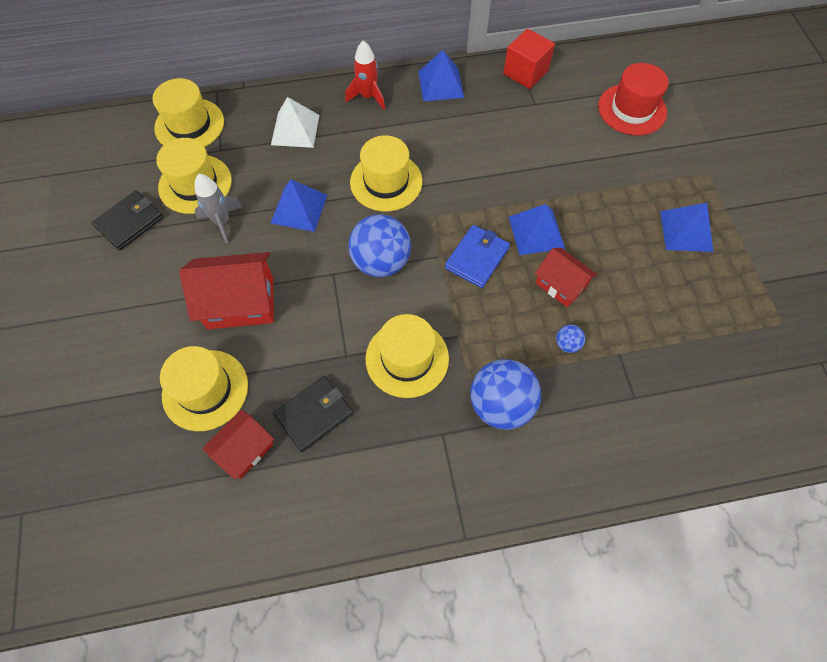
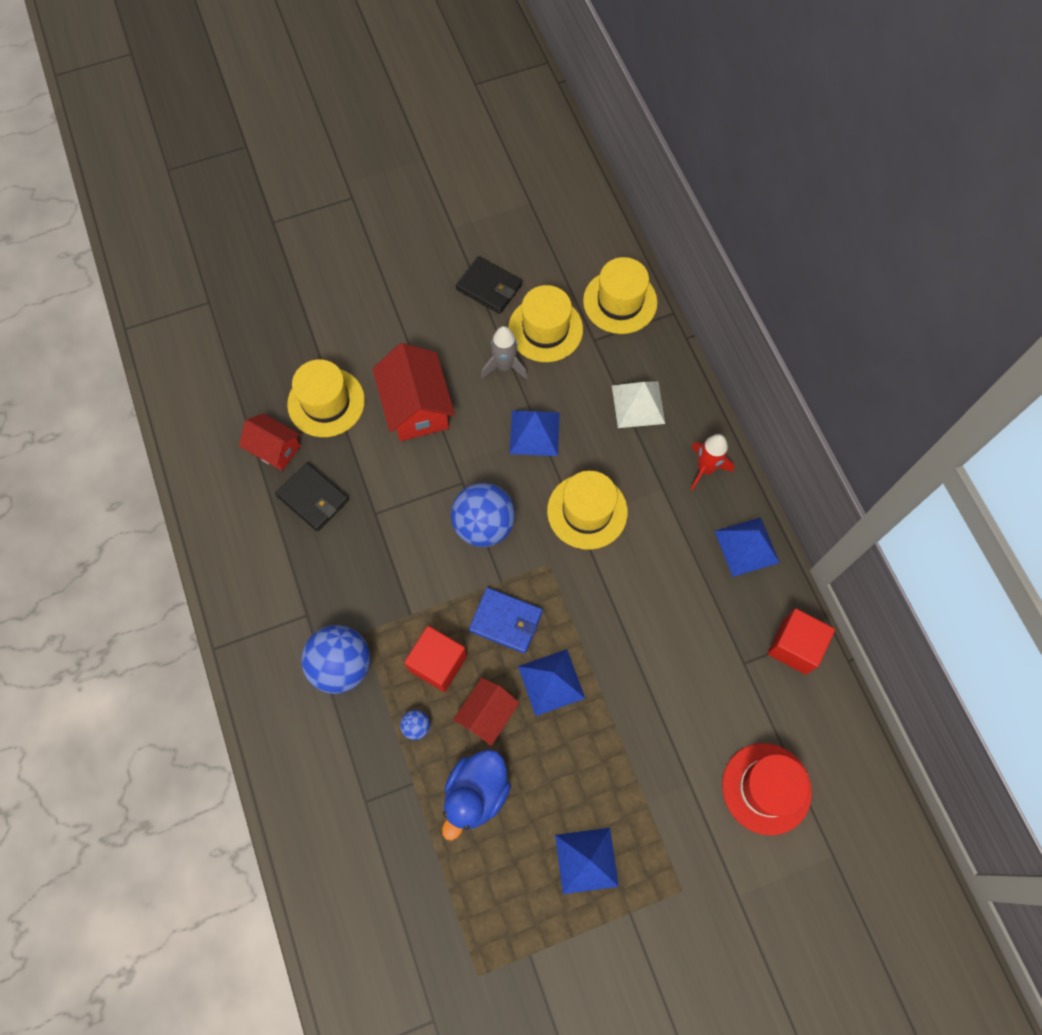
camera: 80 degrees right, 5 degrees up
(407, 358) = (379, 569): yellow hat -> none
(509, 318) = (438, 663): none -> red cube
(630, 303) = (476, 793): none -> blue duck

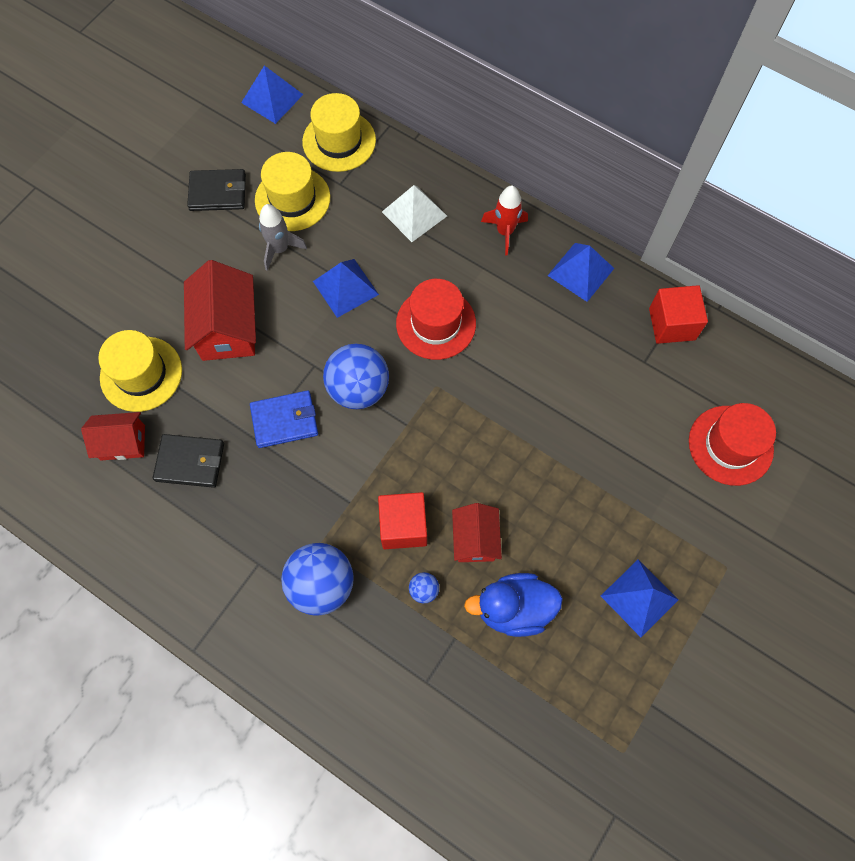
camera: 35 degrees left, 0 degrees up
(417, 407) = (227, 328): red house -> red house turned 45 degrees clockwise
(476, 793) = (513, 608): blue duck -> blue duck turned 90 degrees clockwise
(506, 621) = (435, 454): blue wallet -> blue wallet (285, 420)
(551, 682) = (507, 477): blue pyramid -> blue pyramid (272, 98)
(587, 511) = (436, 323): yellow hat -> red hat

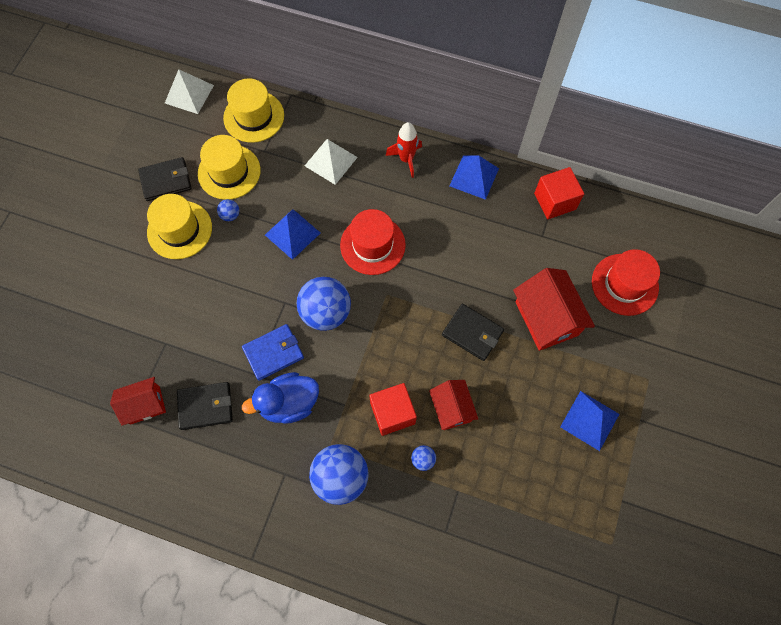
camera: 15 degrees left, 0 degrees up
(141, 374) = (144, 344): yellow hat -> yellow hat (179, 230)
(227, 328) = (205, 290): red house -> red house (546, 318)
(272, 98) = (189, 94): blue pyramid -> white pyramid
(280, 249) = (230, 215): grey rocket -> blue ball
(513, 608) = (496, 455): blue duck -> blue duck (289, 403)
(525, 457) = (472, 333): none -> black wallet

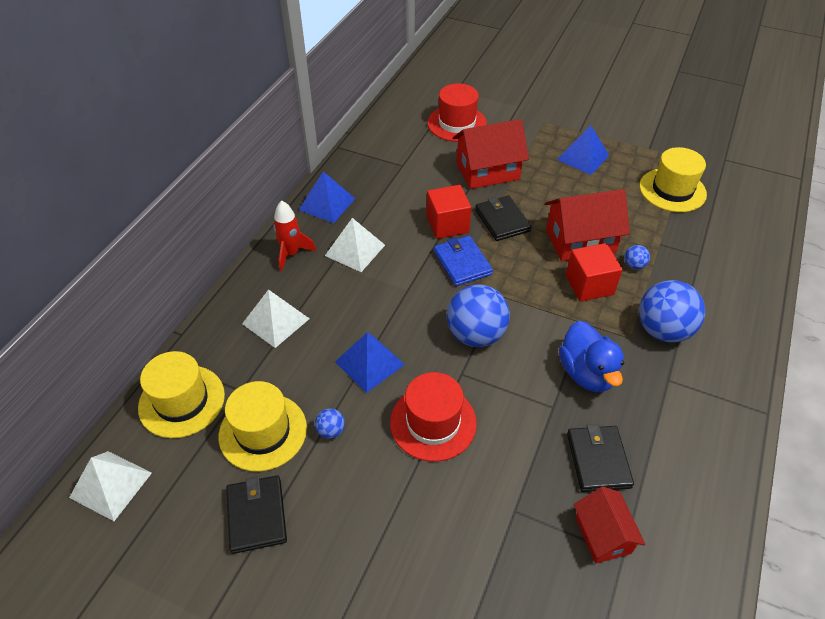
camera: 85 degrees left, 20 degrees down
(179, 230) = (343, 495): yellow hat -> yellow hat (672, 190)
(273, 353) = (526, 386): blue wallet -> blue wallet (462, 263)
(372, 245) = (395, 289): red hat -> red hat (433, 422)
(416, 208) = (355, 250): none -> white pyramid
(451, 408) = (580, 241): red house -> red house, size x1.60
(472, 333) = (502, 220): black wallet -> black wallet turned 60 degrees counterclockwise
(555, 201) = (367, 153): red cube -> red cube (447, 224)

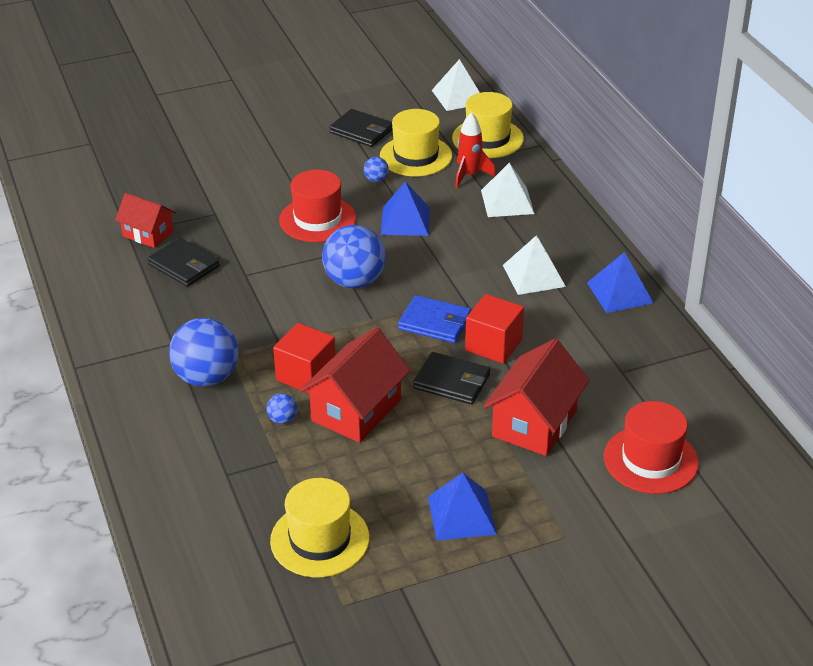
camera: 135 degrees right, 10 degrees down
(291, 254) = (575, 242): red rocket -> red rocket (469, 175)
(586, 373) = (241, 309): blue duck -> none

